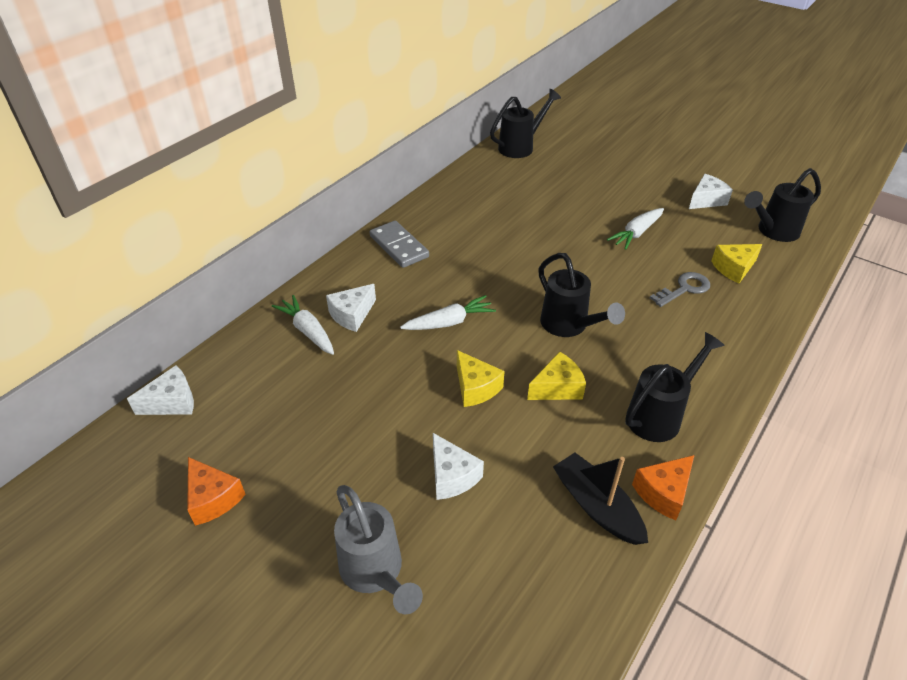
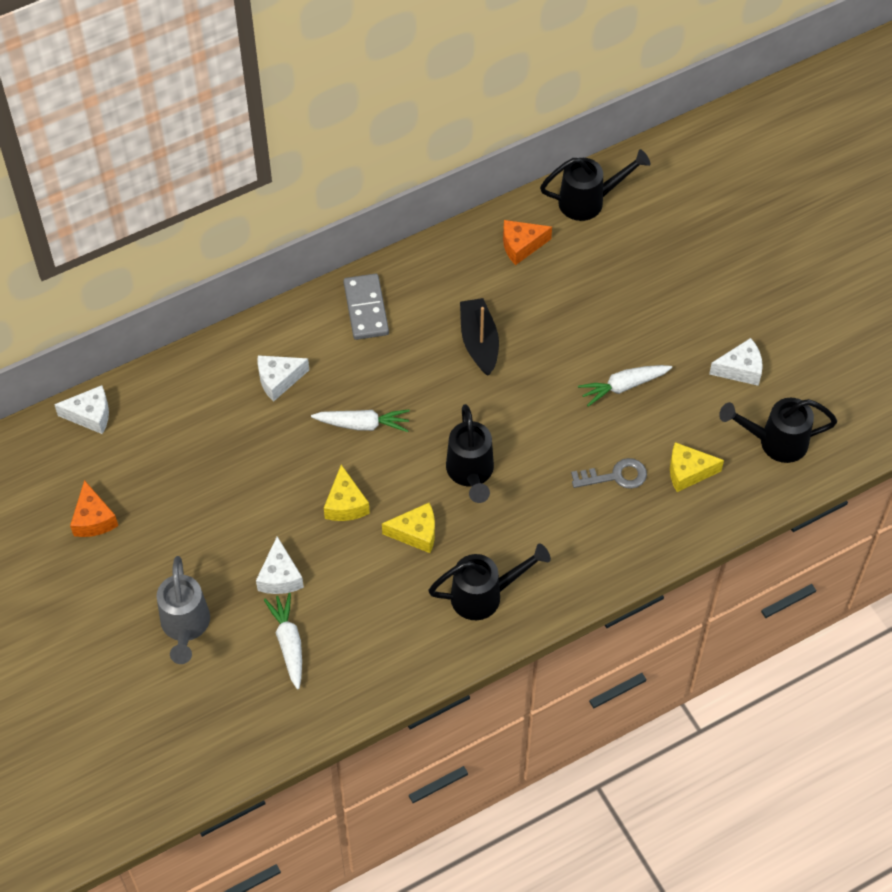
camera: 25 degrees right, 15 degrees up
(308, 331) = (231, 383): white carrot -> white carrot (289, 643)
(597, 506) = (376, 648): black boat -> black boat (479, 342)
(663, 493) = (435, 660): orange cheese -> orange cheese (521, 246)

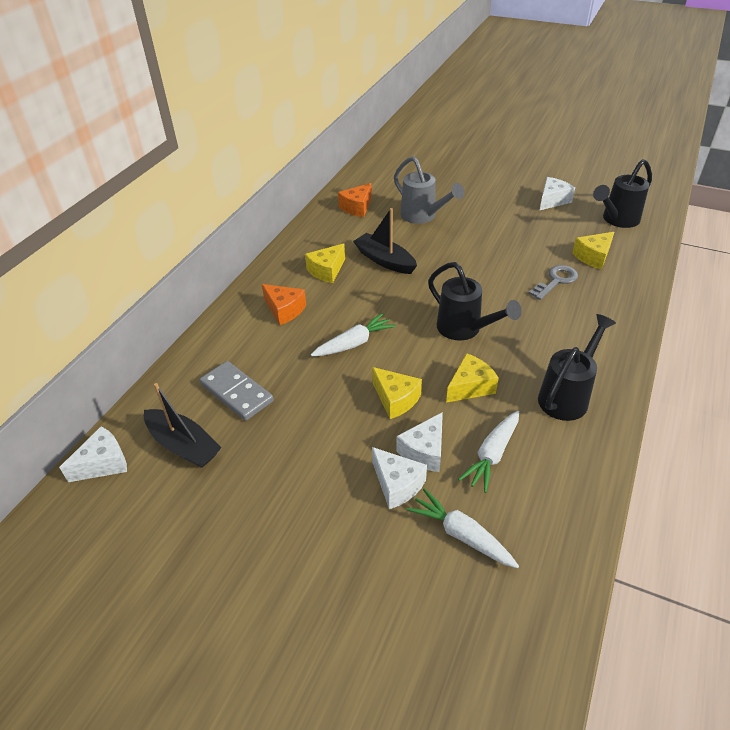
camera: 35 degrees left, 15 degrees down
(93, 519) = (171, 549): orange cheese -> orange cheese (284, 310)
(155, 437) = (183, 445): none -> black boat
(185, 627) = (351, 589): grey watering can -> grey watering can (423, 216)
(278, 380) = (259, 351): white cheese -> white cheese (424, 451)
(366, 309) = (286, 280): grey domino -> grey domino (236, 393)
(413, 320) = (327, 271): none -> yellow cheese
(589, 201) = (374, 174): black watering can -> none
(623, 386) = (500, 238): white carrot -> white carrot (492, 455)

